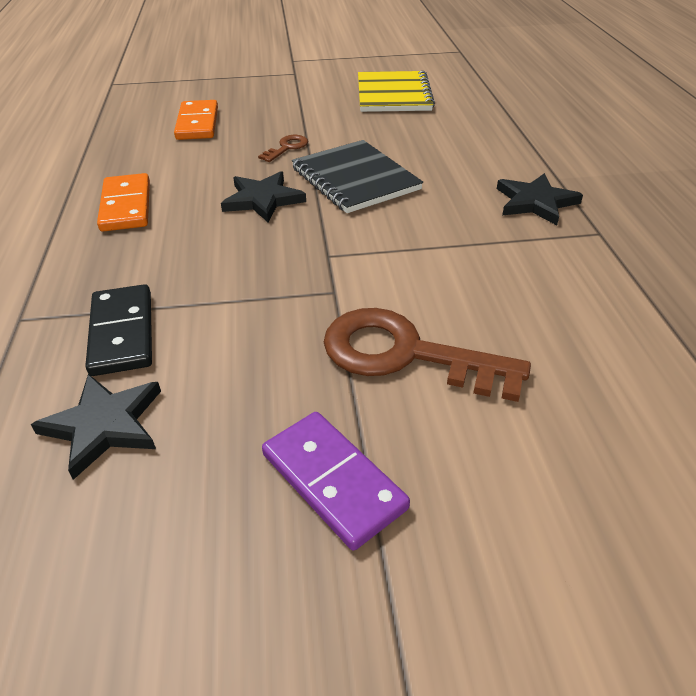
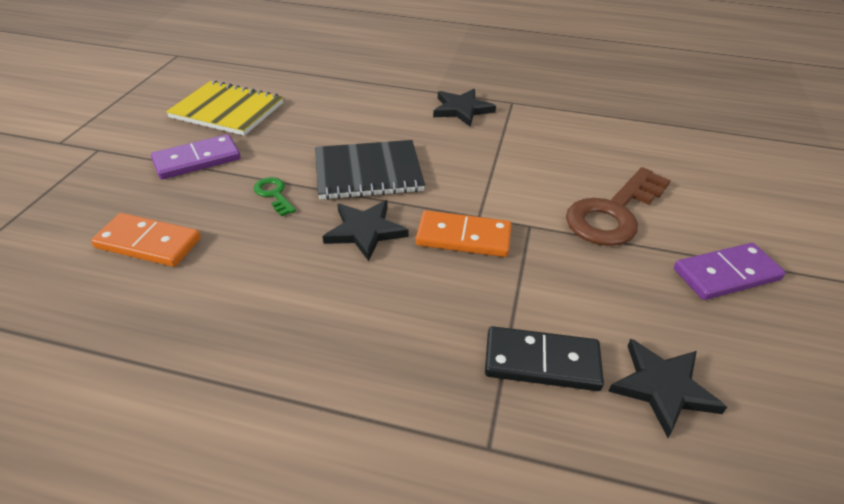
camera: 70 degrees left, 0 degrees up
(126, 206) = (304, 332): orange domino -> orange domino (463, 237)
(287, 148) = (274, 194): brown key -> green key
(309, 107) = (197, 160): none -> purple domino

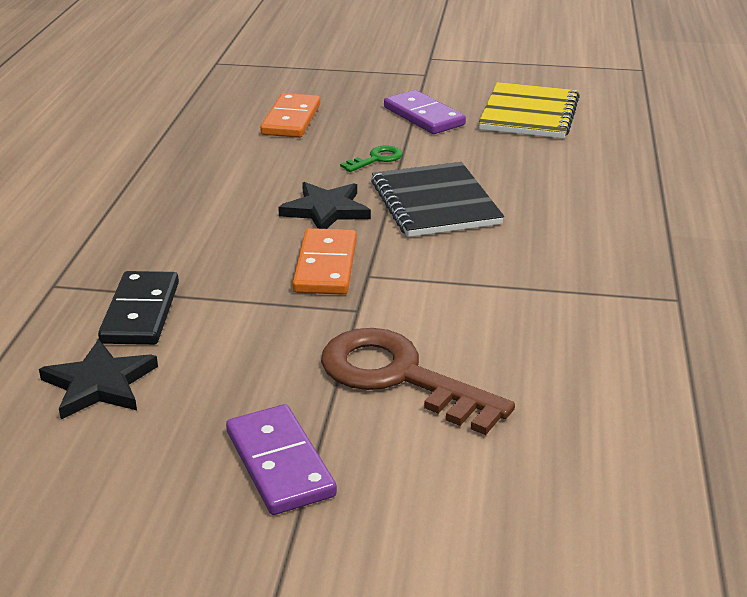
camera: 85 degrees right, 10 degrees down
(462, 109) = (624, 257): black star -> none

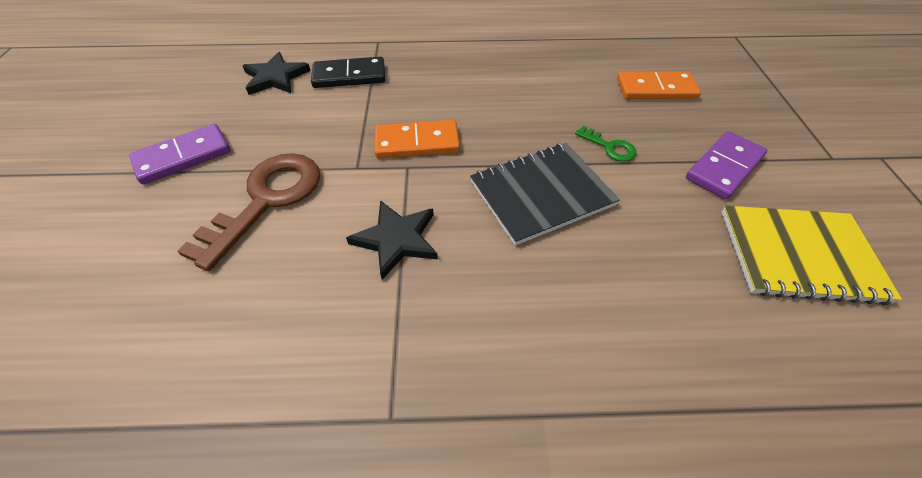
camera: 80 degrees right, 20 degrees up
(326, 210) = (503, 131): black star -> black star (396, 239)

